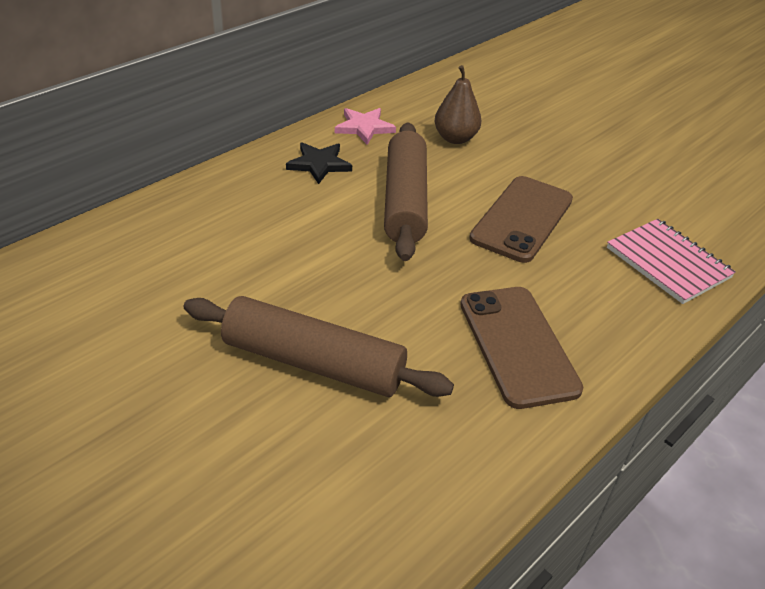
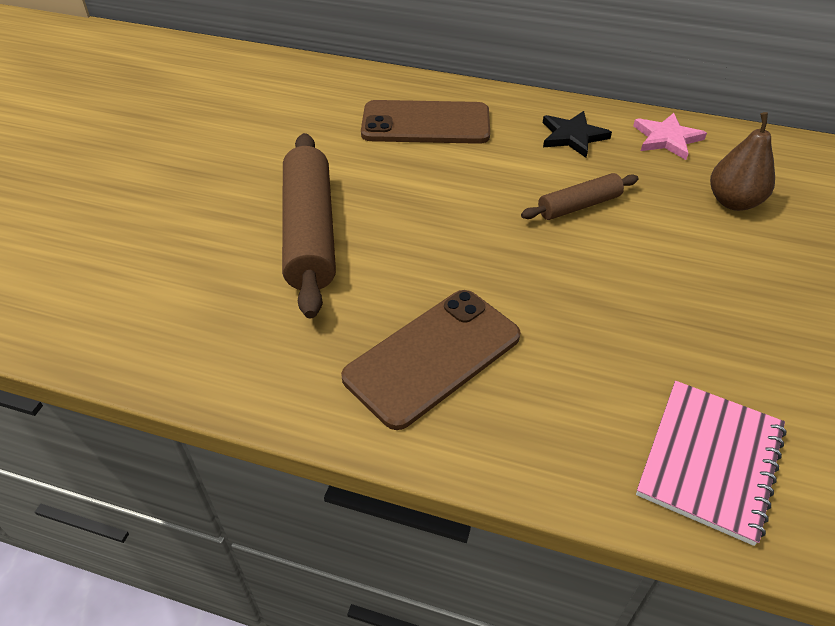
camera: 65 degrees right, 5 degrees up
(405, 201) = (579, 205): brown rolling pin -> brown rolling pin, size x0.53
(522, 219) = (647, 298): brown phone -> brown phone (425, 124)

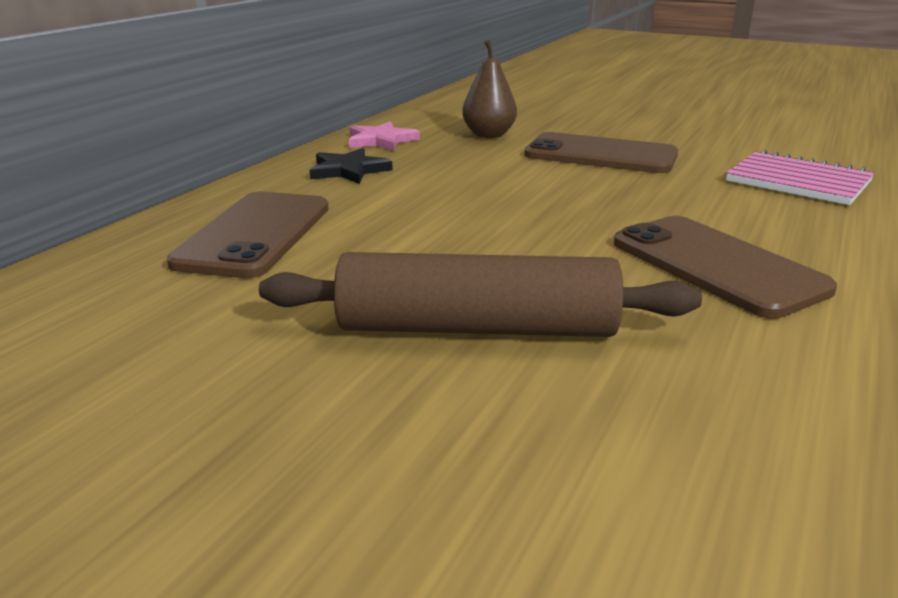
camera: 80 degrees left, 20 degrees down
(579, 205) = (473, 181): brown rolling pin -> none
(713, 287) = (600, 155): none -> brown phone

